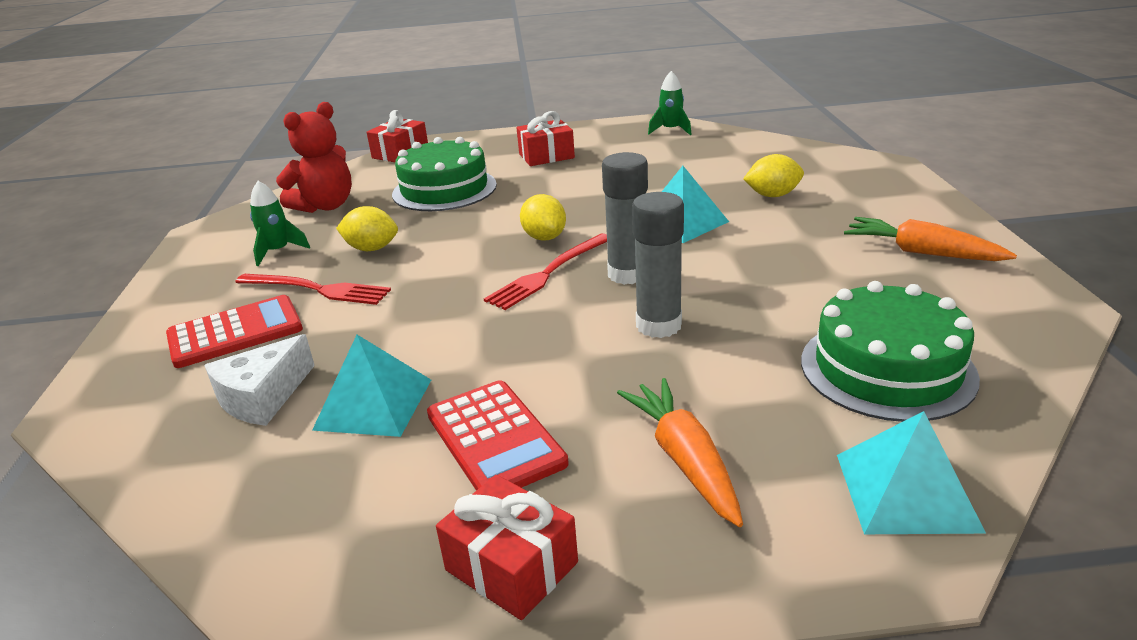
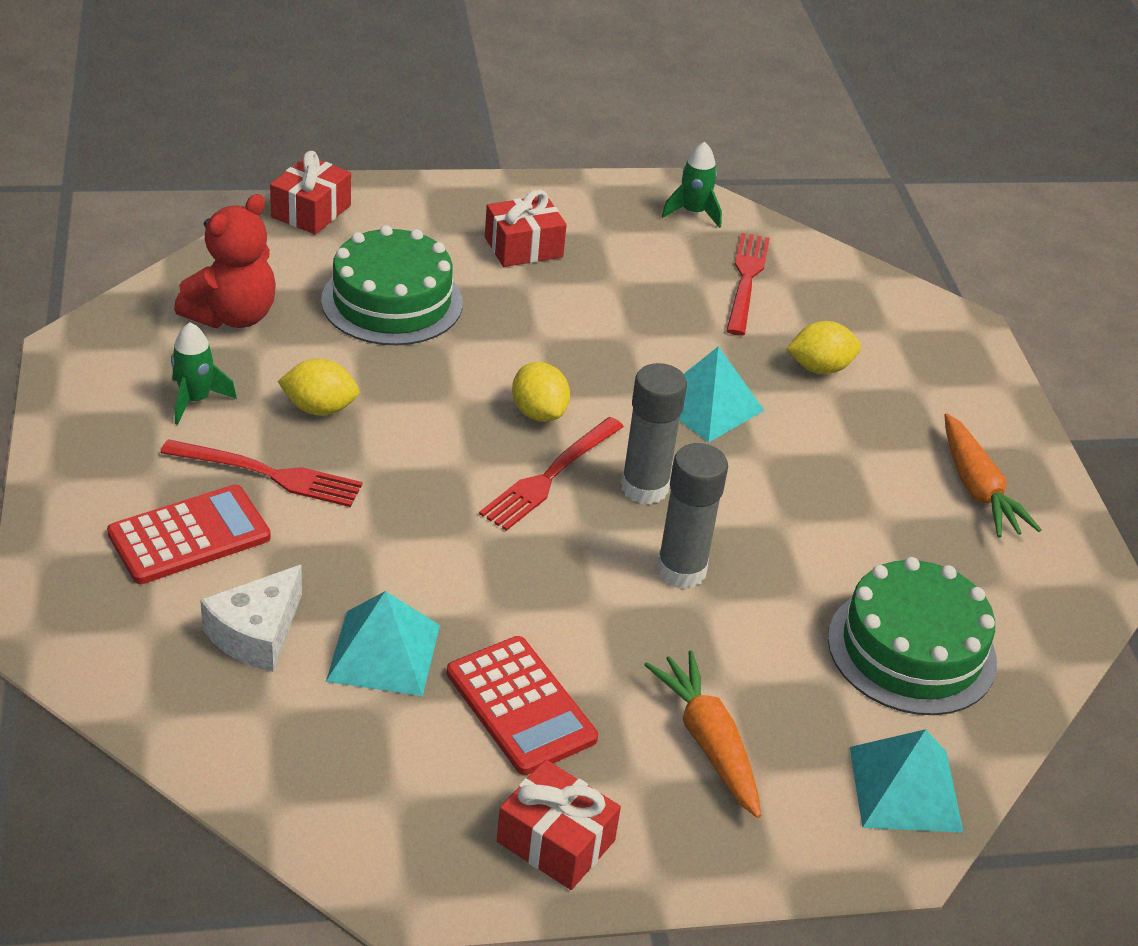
camera: 10 degrees left, 10 degrees up
(711, 157) = (746, 280): none -> red fork
(922, 252) = (977, 488): orange carrot -> orange carrot turned 135 degrees counterclockwise

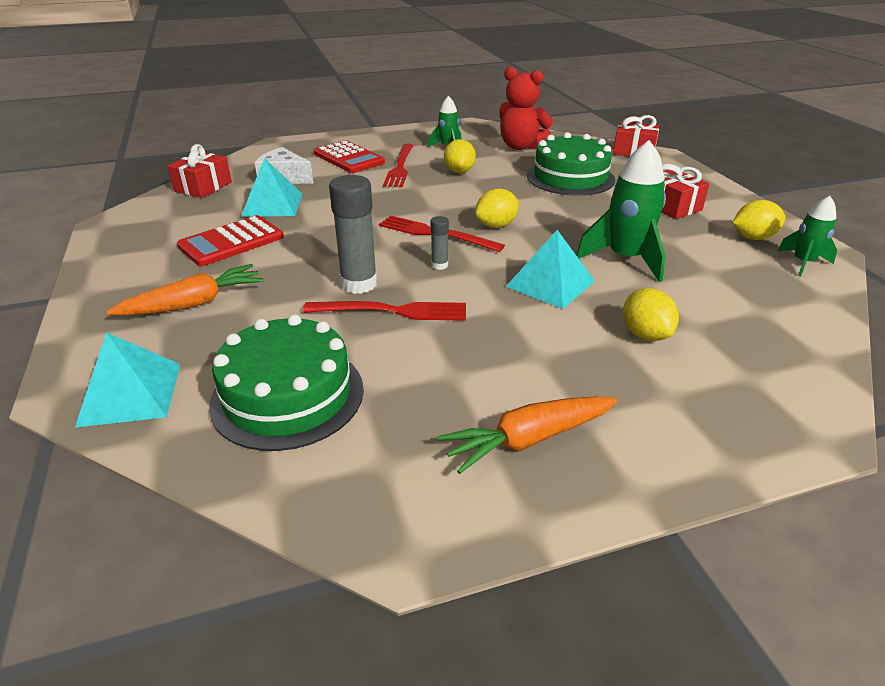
camera: 85 degrees right, 5 degrees down
(555, 841) = (125, 260): red gift -> red gift (203, 187)
(627, 220) = (753, 238): none -> yellow lemon
(644, 488) = (439, 265): grey glue stick -> grey glue stick, size x0.49
(659, 330) = (625, 259): none -> green rocket
(746, 280) = (737, 292): red fork -> red fork (393, 311)

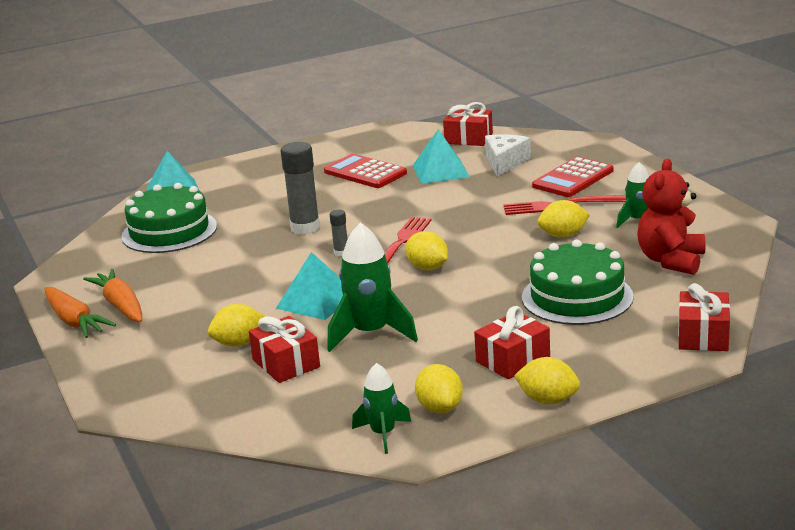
camera: 85 degrees right, 10 degrees down
(194, 303) = (271, 183): orange carrot -> orange carrot (75, 321)
(393, 311) = (266, 245): red fork -> none
(688, 305) = (286, 363): none -> red gift
(729, 200) = (548, 400): none -> yellow lemon

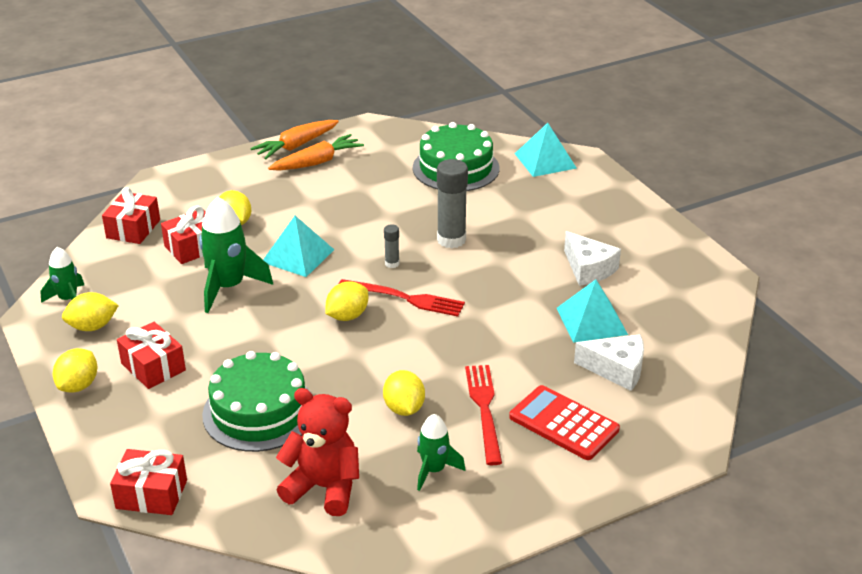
camera: 85 degrees right, 10 degrees up
(365, 173) = (588, 269): red calculator -> white cheese
(468, 138) = (694, 341): red gift -> red gift (133, 229)

